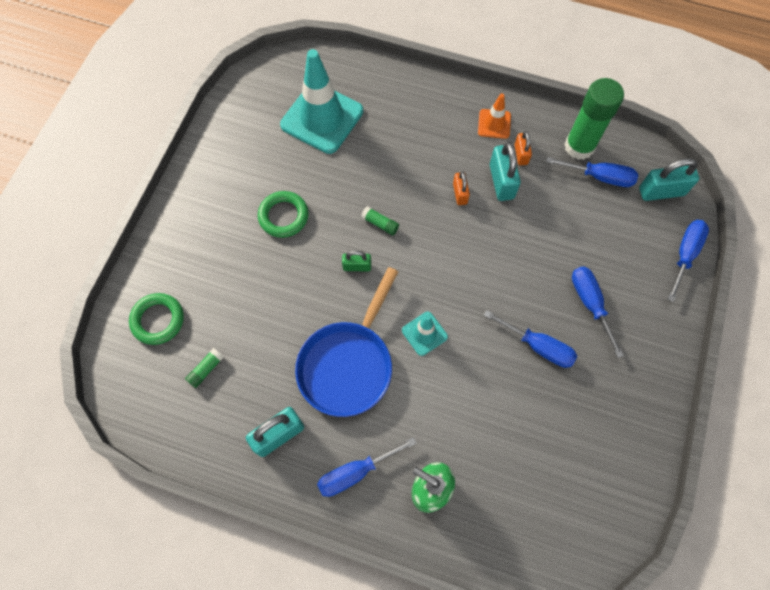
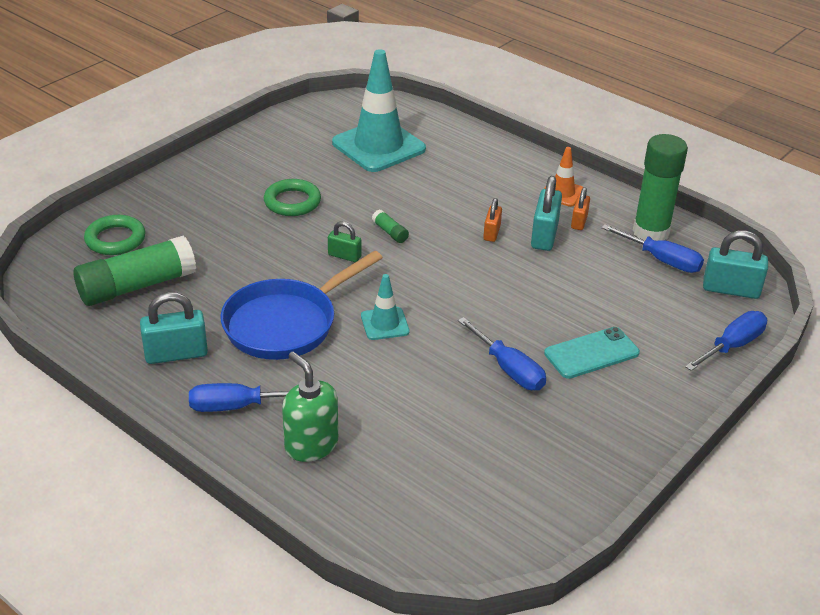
camera: 20 degrees right, 30 degrees down
(206, 369) = (137, 286): green glue stick -> green glue stick, size x2.44
(590, 304) = (591, 353): blue screwdriver -> turquoise phone

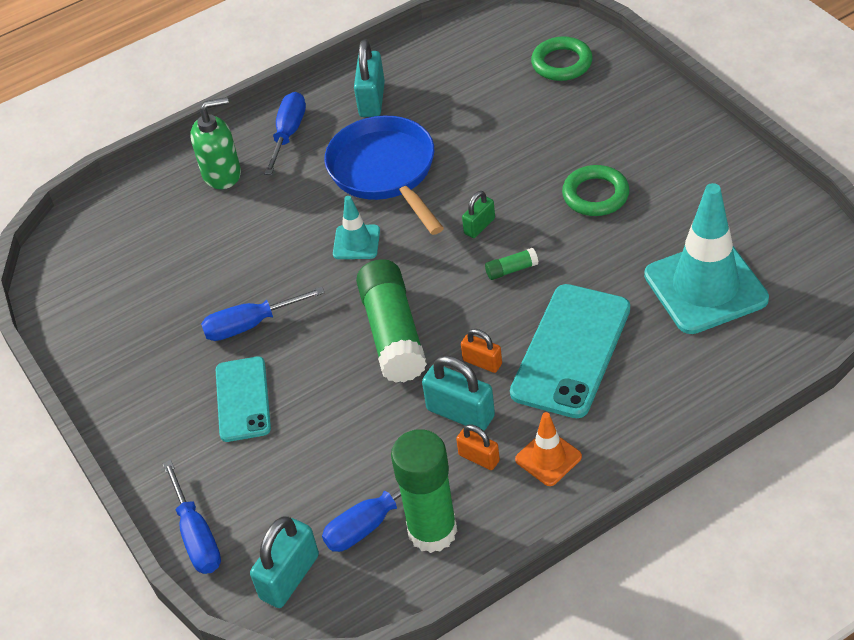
camera: 115 degrees right, 10 degrees up
(137, 286) = (480, 77): green glue stick -> green glue stick (393, 333)
(462, 195) = (571, 350): none -> turquoise phone

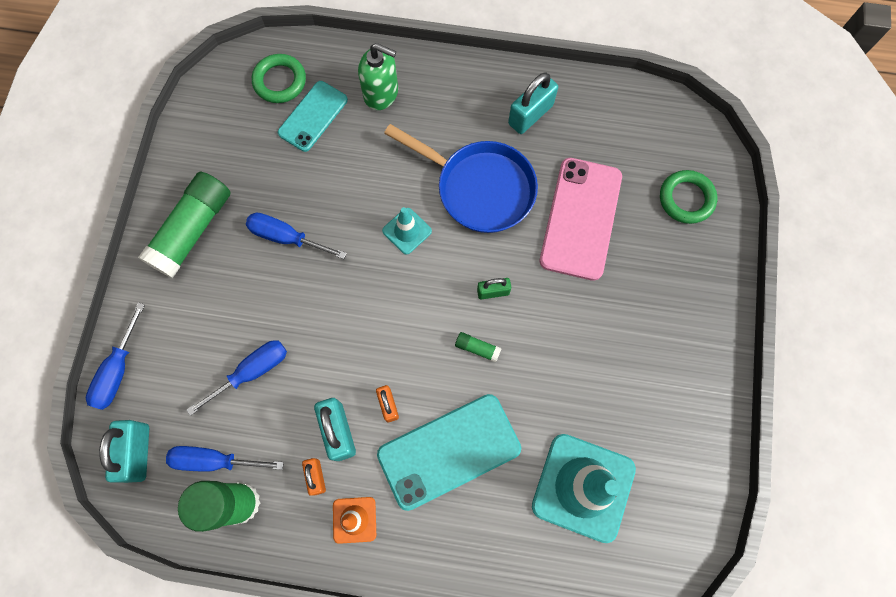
camera: 35 degrees right, 25 degrees up
(243, 399) = (230, 292): turquoise phone -> turquoise phone (313, 116)
(288, 134) = (451, 96): blue screwdriver -> blue screwdriver (252, 372)
(289, 577) = (137, 452): turquoise padlock -> turquoise padlock turned 75 degrees counterclockwise
(385, 172) = (479, 188): blue pan -> blue pan turned 105 degrees clockwise
(393, 333) = (359, 328): green glue stick -> green glue stick (192, 230)
(494, 132) = (581, 218): none -> pink phone
(595, 195) = (592, 338): green ring -> green ring (280, 81)

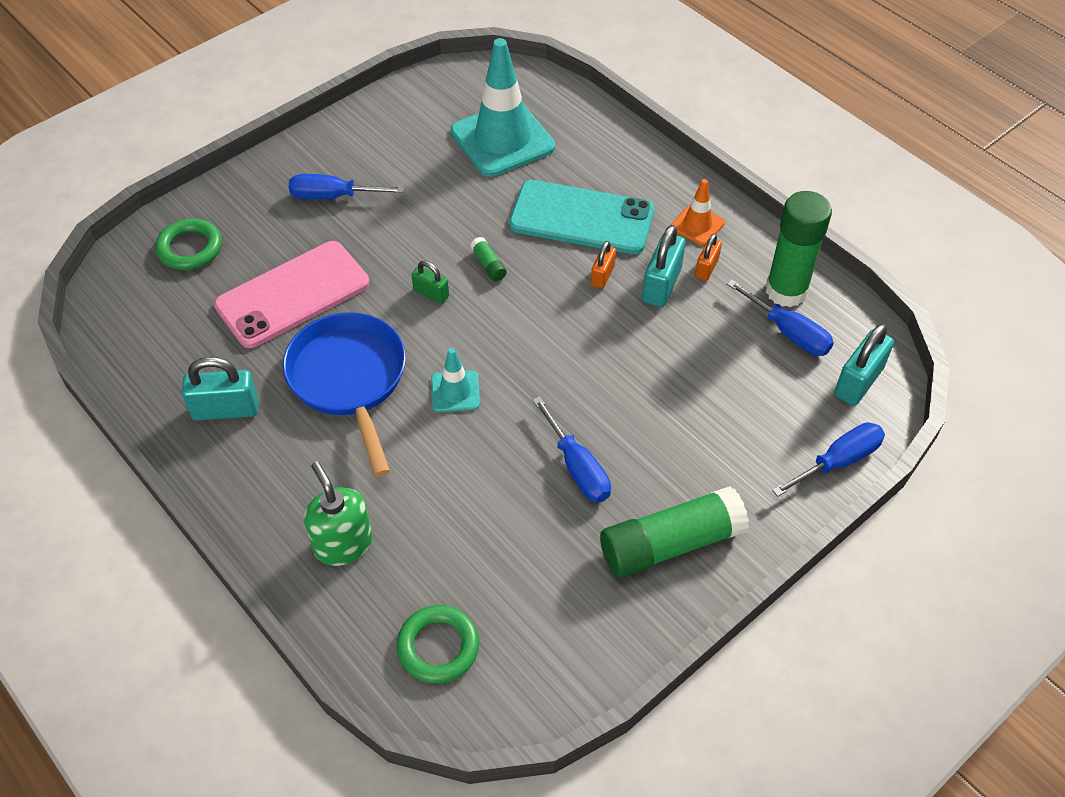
camera: 140 degrees left, 20 degrees down
(252, 372) = (704, 375): blue screwdriver -> blue screwdriver (333, 196)
(313, 116) = (439, 574): turquoise phone -> none

